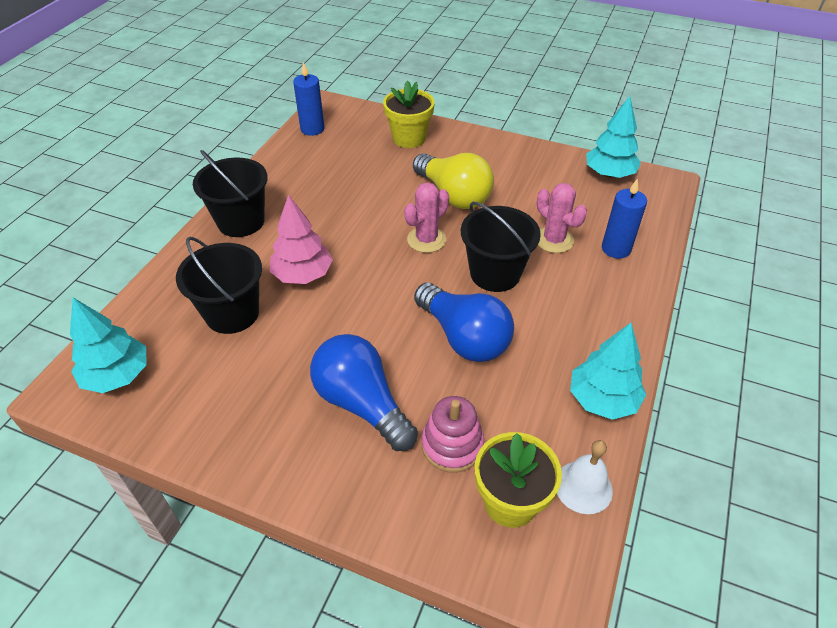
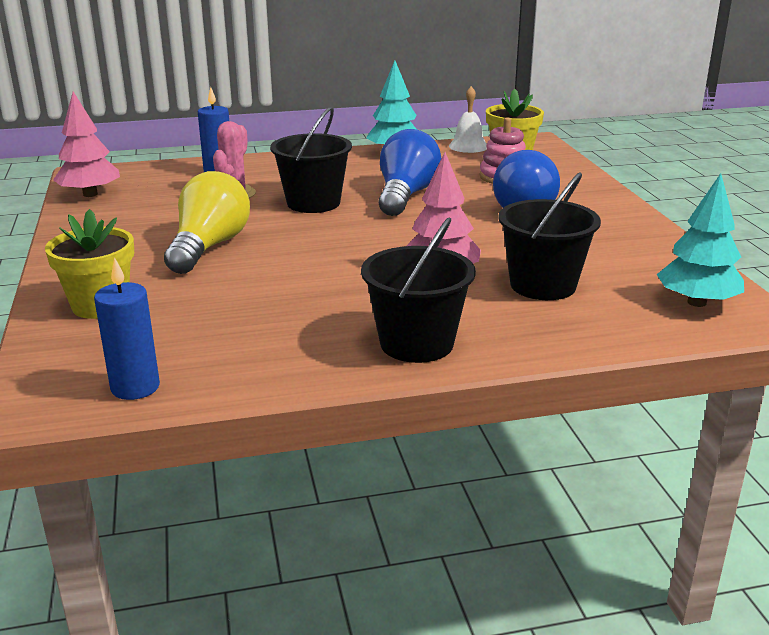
camera: 125 degrees left, 20 degrees down
(426, 240) = (304, 238): pink cactus -> none
(609, 174) = (90, 194): turquoise tree -> pink tree

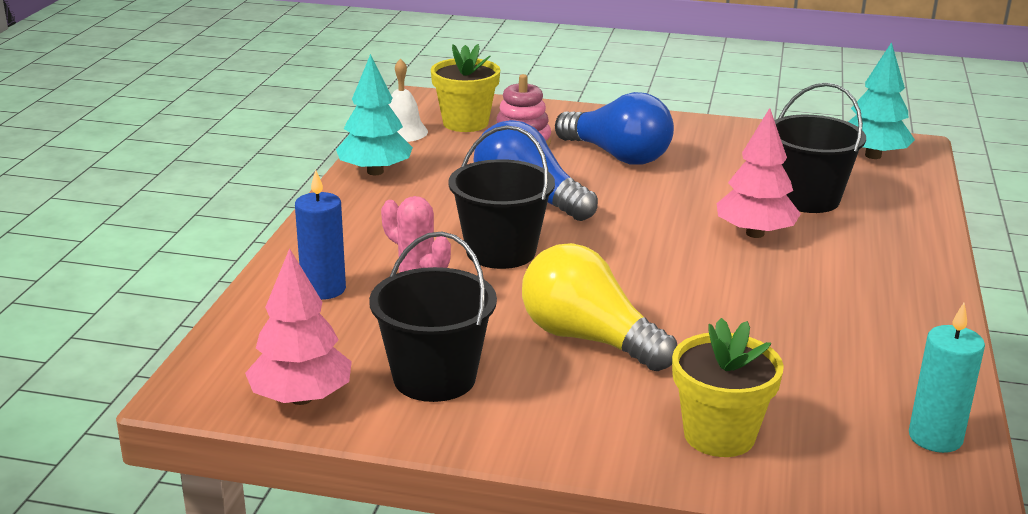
camera: 65 degrees left, 0 degrees up
(135, 387) = (935, 437): blue candle -> turquoise candle
(416, 343) = (897, 279): black bucket -> black bucket (434, 378)

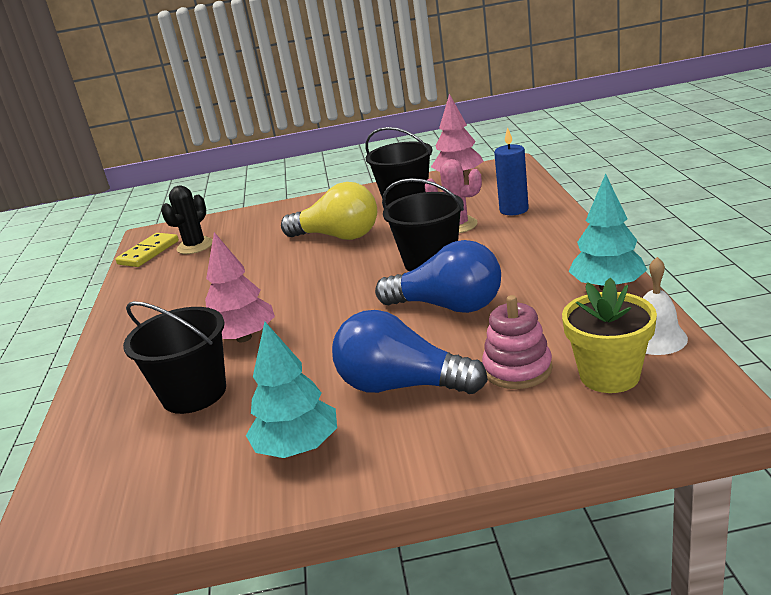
camera: 165 degrees right, 0 degrees up
(719, 435) = (256, 223): yellow flower pot -> none
(840, 417) = (195, 246): none -> black cactus
(873, 156) = (102, 495): turquoise tree -> turquoise tree (298, 447)
(935, 437) = (149, 252): turquoise candle -> yellow domino

